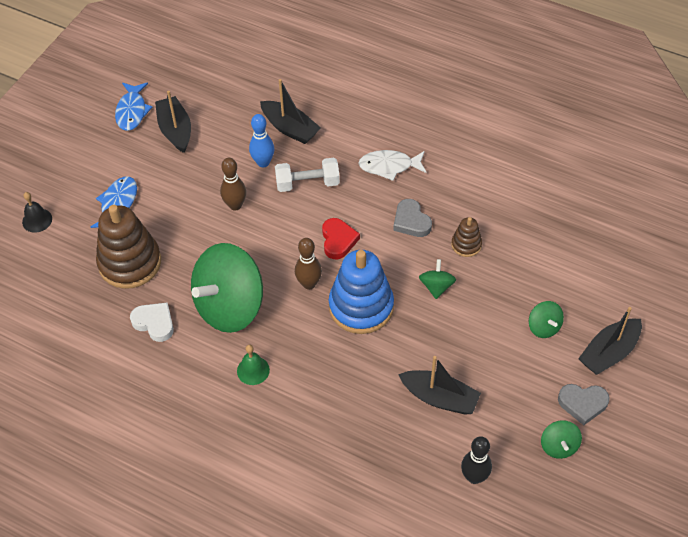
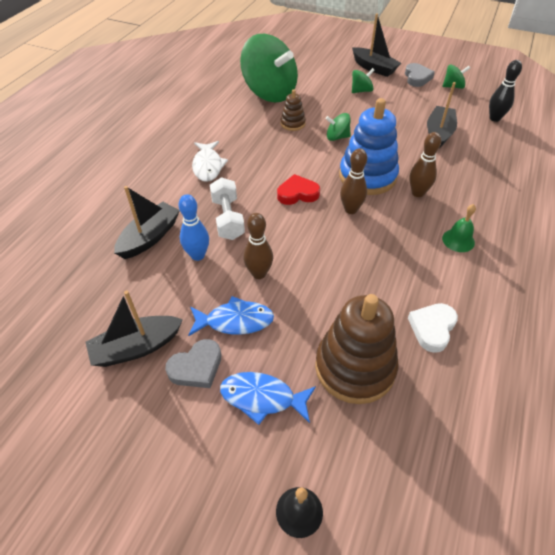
camera: 95 degrees left, 5 degrees down
(132, 111) = (91, 408): blue fish -> blue fish (235, 321)
(230, 306) = (391, 264): green spinning top -> green spinning top (270, 93)
(328, 350) = (417, 193): none -> brown bowling pin
(411, 221) = (271, 152): grey heart -> grey heart (196, 367)

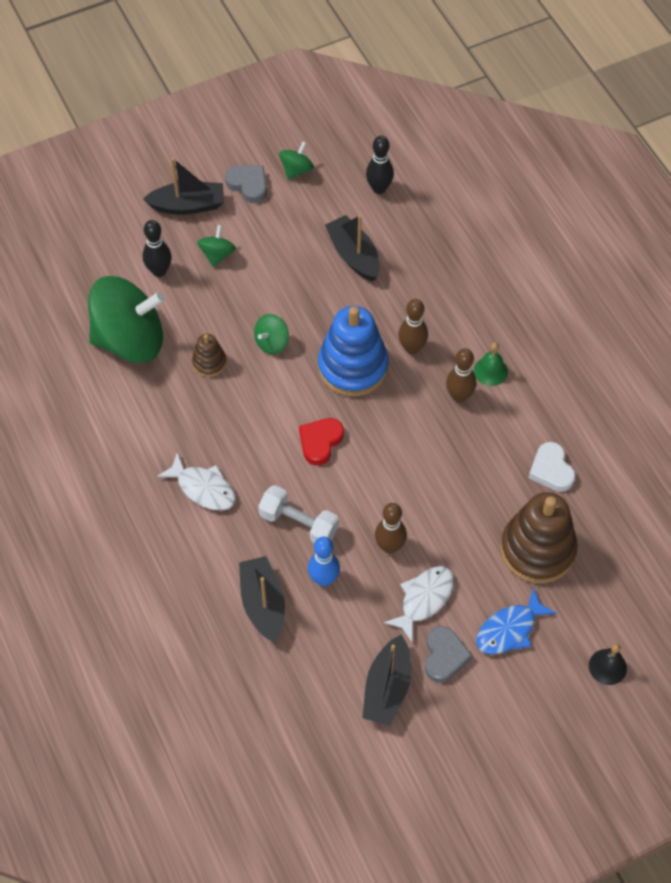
camera: 50 degrees left, 10 degrees up
(235, 321) = (424, 599): blue fish -> white fish
(323, 80) = (159, 271): none -> black bowling pin
(351, 209) = (381, 417): brown bowling pin -> brown bowling pin (459, 396)

